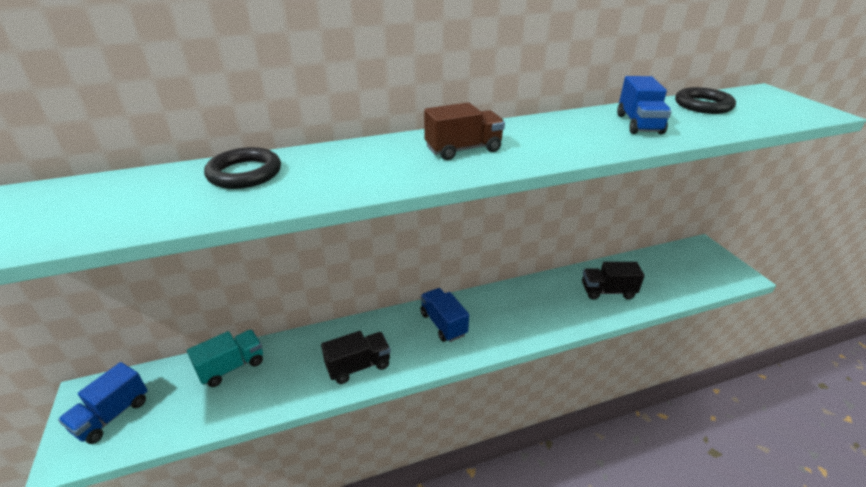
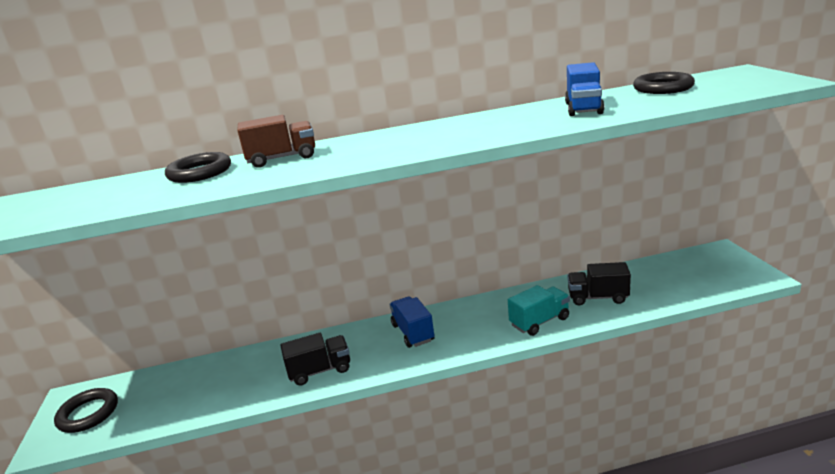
camera: 10 degrees right, 10 degrees down
(112, 415) = (88, 413): blue truck -> black ring
(232, 367) = (200, 374): turquoise truck -> turquoise truck (539, 322)
(463, 149) = (399, 141): brown truck -> brown truck (282, 158)

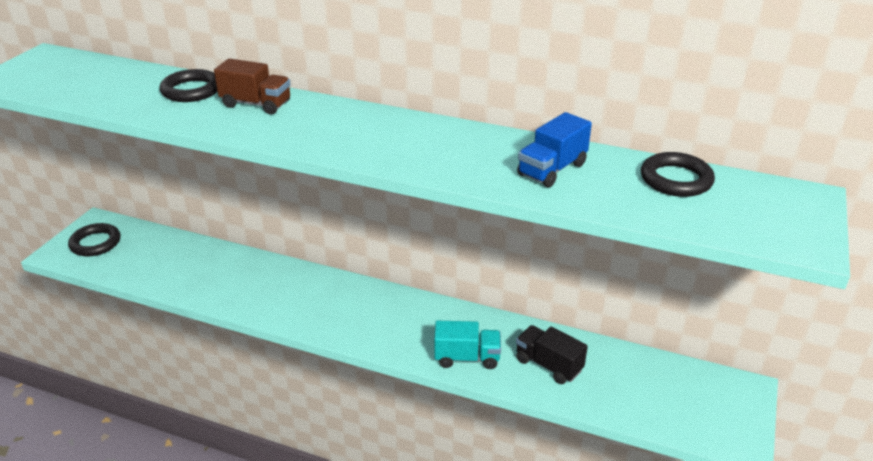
camera: 30 degrees right, 10 degrees up
(320, 370) = (259, 298): black truck -> none
(413, 333) = (358, 305): blue truck -> none

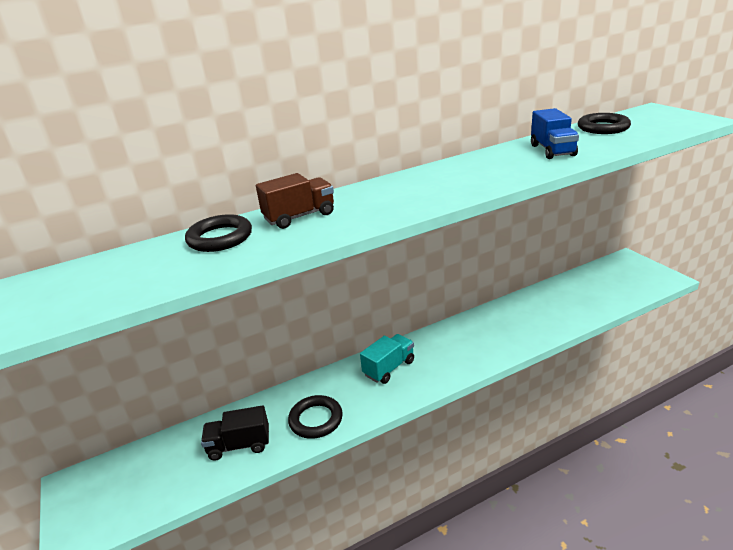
camera: 45 degrees left, 5 degrees down
(95, 243) = (104, 497): black ring -> black ring (316, 420)
(467, 358) = (511, 339): turquoise truck -> turquoise truck (389, 368)
(548, 365) = (549, 311): black truck -> black truck (239, 445)

